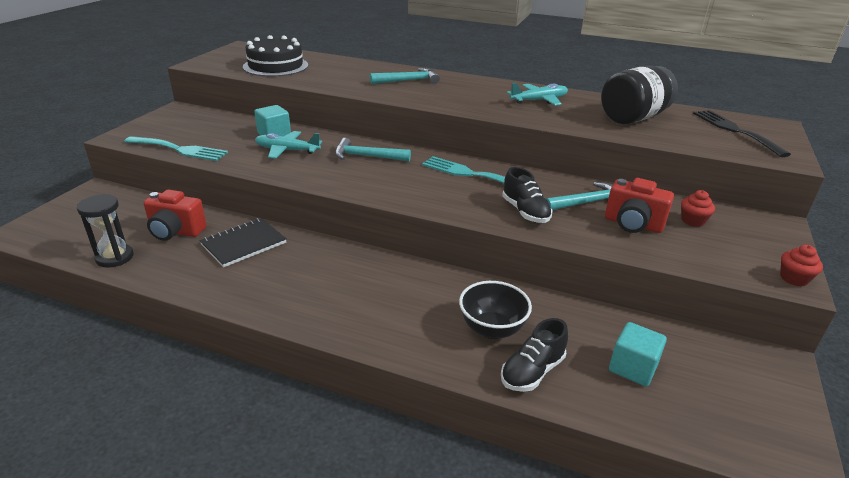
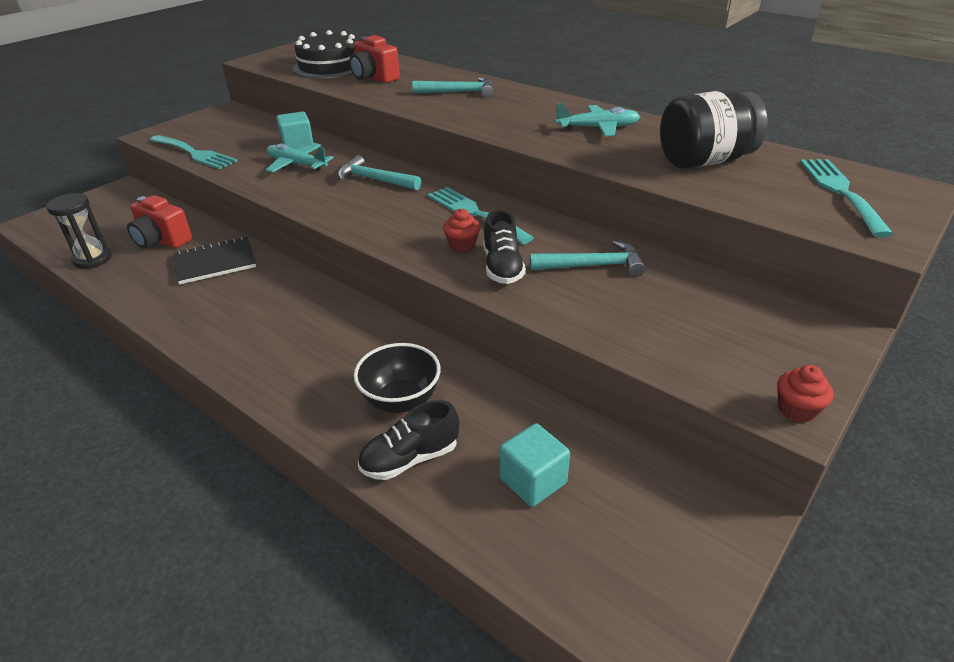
camera: 20 degrees right, 5 degrees up
(633, 224) = (627, 302): red camera -> red camera (374, 78)
(693, 221) = (715, 309): red cupcake -> red cupcake (462, 245)
(735, 131) = (840, 192): black fork -> turquoise fork

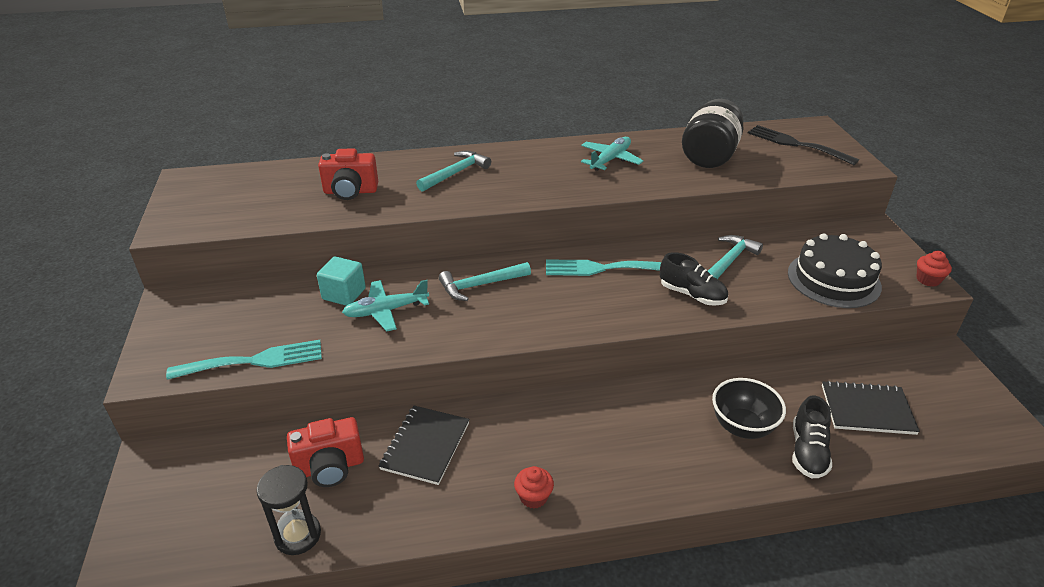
camera: 50 degrees left, 0 degrees up
(329, 66) = (275, 199): black cake -> black cake (833, 279)
(462, 245) = (642, 296): red cupcake -> red cupcake (533, 497)
(533, 481) = (867, 409): turquoise cube -> black notebook
(840, 192) = (796, 144): turquoise fork -> black fork

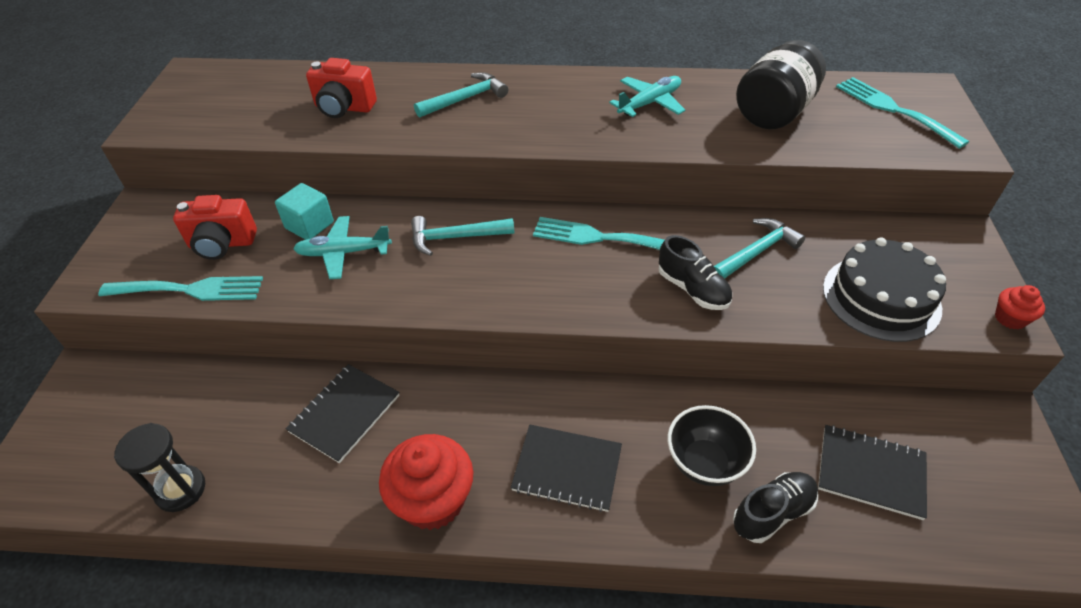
camera: 15 degrees right, 10 degrees up
(330, 467) = (241, 418): red camera -> red camera (222, 244)
(533, 497) = (433, 500): red cupcake -> red cupcake, size x2.03
(635, 452) = (567, 469): none -> black notebook
(796, 144) = (893, 109): black fork -> turquoise fork
(808, 451) = (772, 513): black shoe -> black shoe turned 150 degrees counterclockwise

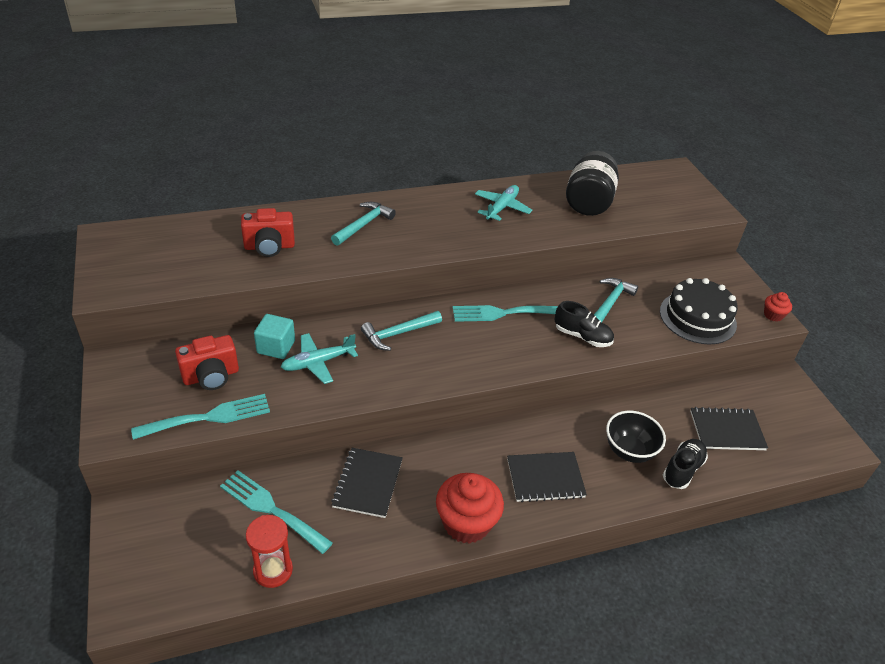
camera: 25 degrees left, 5 degrees down
(181, 490) = (273, 570): black hourglass -> red hourglass
(893, 109) = (661, 189): turquoise fork -> turquoise fork (271, 509)

